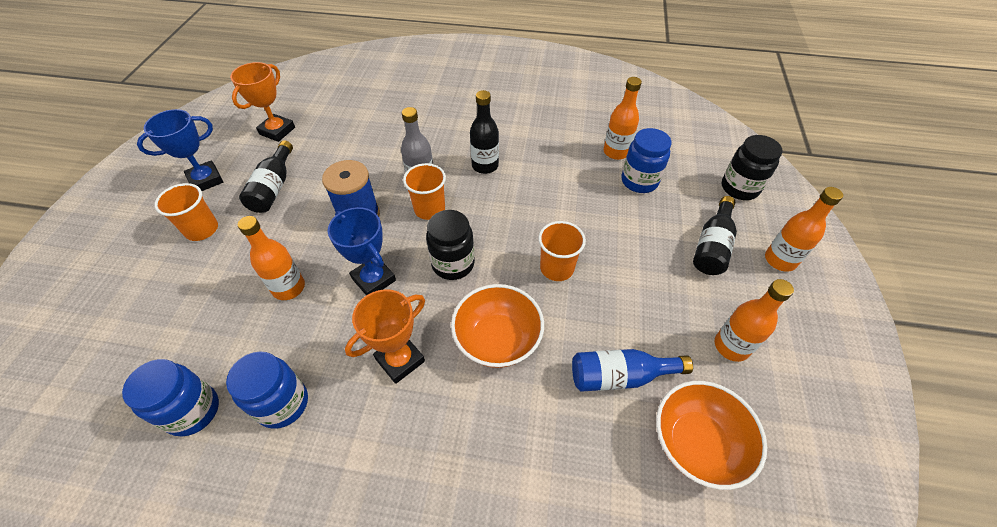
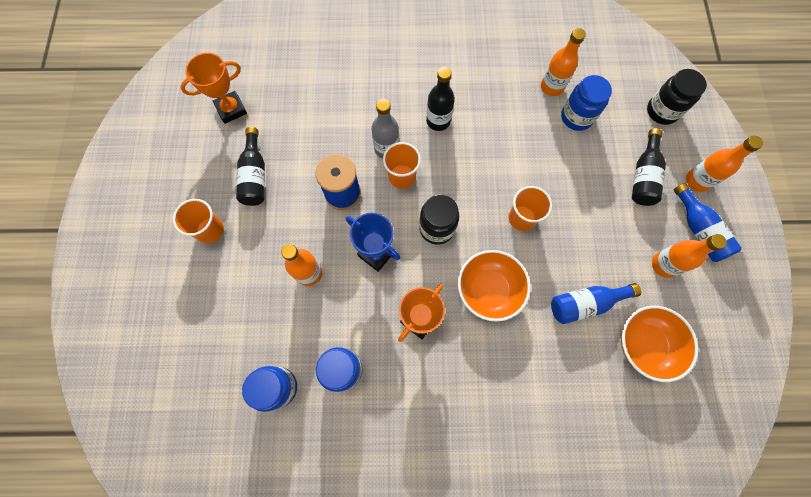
camera: 10 degrees left, 20 degrees up
(206, 180) = (188, 177): blue trophy -> none
(277, 131) = (231, 109): orange trophy -> orange trophy turned 45 degrees clockwise
(779, 313) = (698, 230): none -> blue bottle

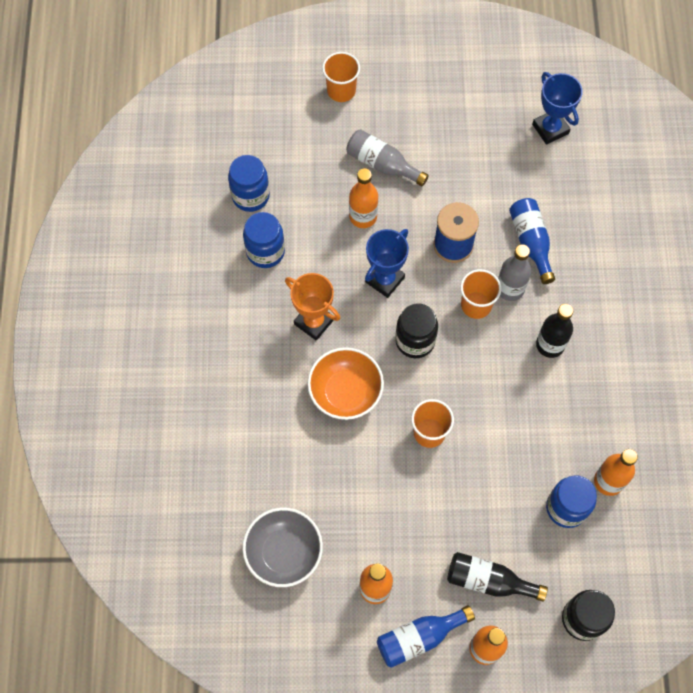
camera: 90 degrees right, 5 degrees down
(210, 230) = (408, 123): orange cup -> orange cup (341, 90)
(231, 109) = (550, 129): orange trophy -> blue trophy
(253, 254) = (382, 164): none -> grey bottle
(255, 175) = (471, 159): black bottle -> none
(585, 304) = (330, 493): blue bottle -> blue bottle (531, 242)
(644, 345) = (284, 552): orange bowl -> grey bowl

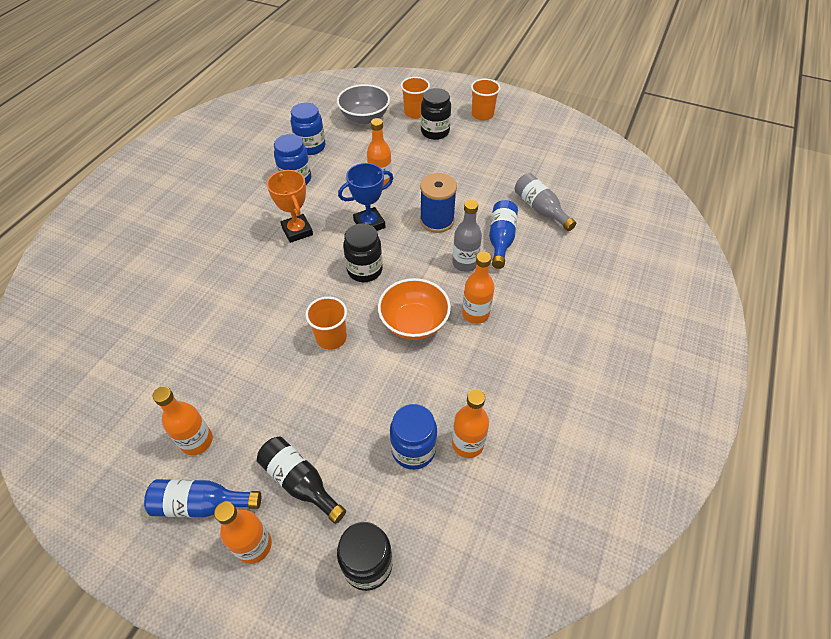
camera: 25 degrees right, 15 degrees down
(284, 552) = (148, 378): grey bowl -> grey bowl (364, 117)
(345, 392) = (286, 284): orange bowl -> orange bowl (414, 322)
(381, 113) = (435, 132): none -> black jar
(382, 164) = (416, 158): grey bottle -> grey bottle (540, 209)
(476, 305) = (430, 264): orange cup -> orange cup (482, 115)
(550, 129) = (558, 177): blue trophy -> none
(550, 345) = (475, 314): black bottle -> orange bottle

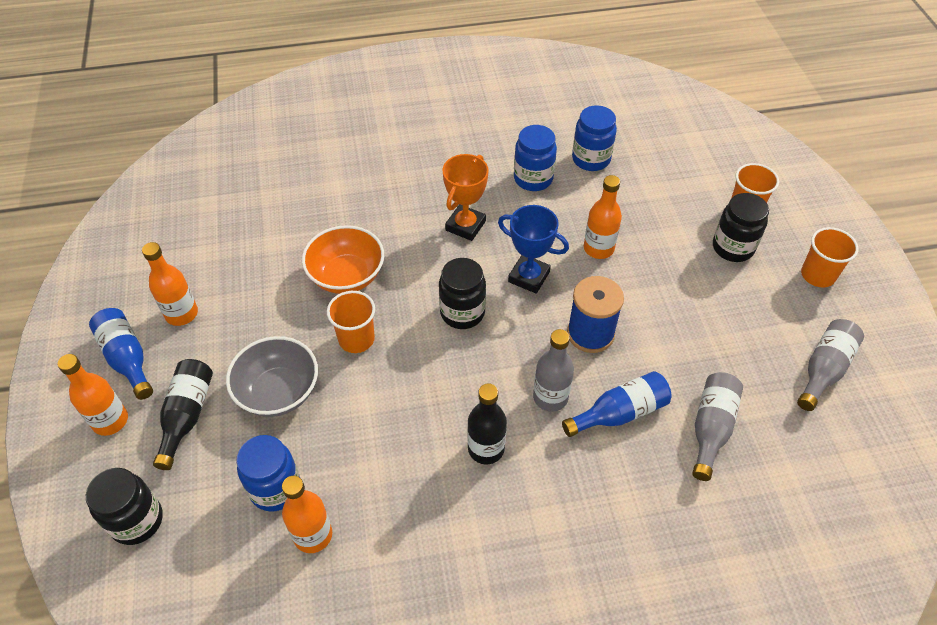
camera: 55 degrees right, 0 degrees up
(364, 117) = (685, 172): grey bowl -> grey bowl (278, 392)
(414, 322) = (428, 398): orange bowl -> orange bowl (347, 276)
(475, 314) = (486, 449): orange bottle -> black bottle
(540, 148) = (824, 369): none -> grey bottle

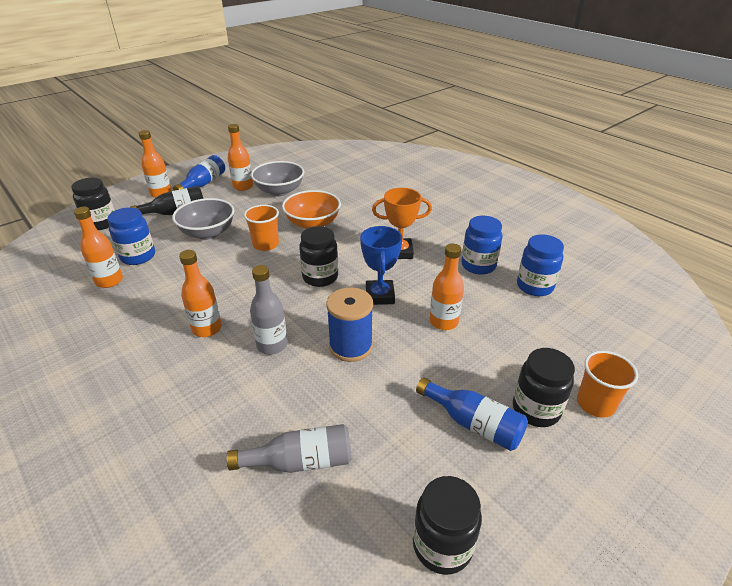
camera: 60 degrees right, 15 degrees down
(233, 278) = (279, 191): none -> grey bowl
(486, 449) = (207, 328): black bottle -> orange bottle
(619, 413) = (280, 390): blue bottle -> blue bottle (473, 423)
(817, 275) = (574, 498): orange cup -> none
(824, 369) = (442, 545): grey bottle -> black jar

